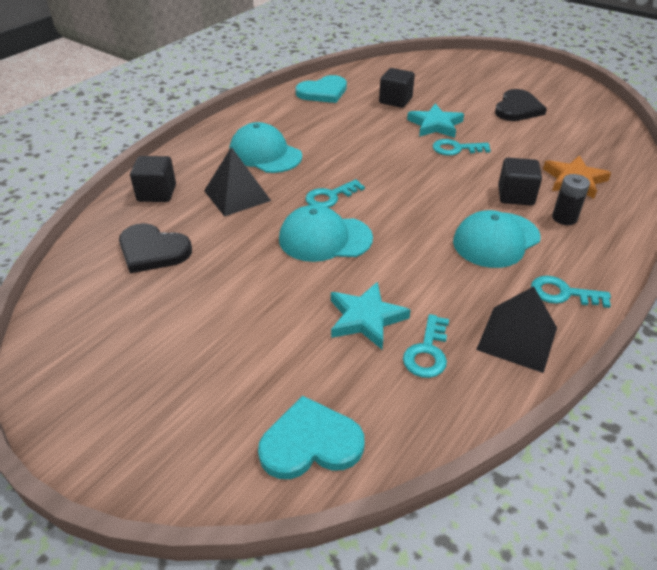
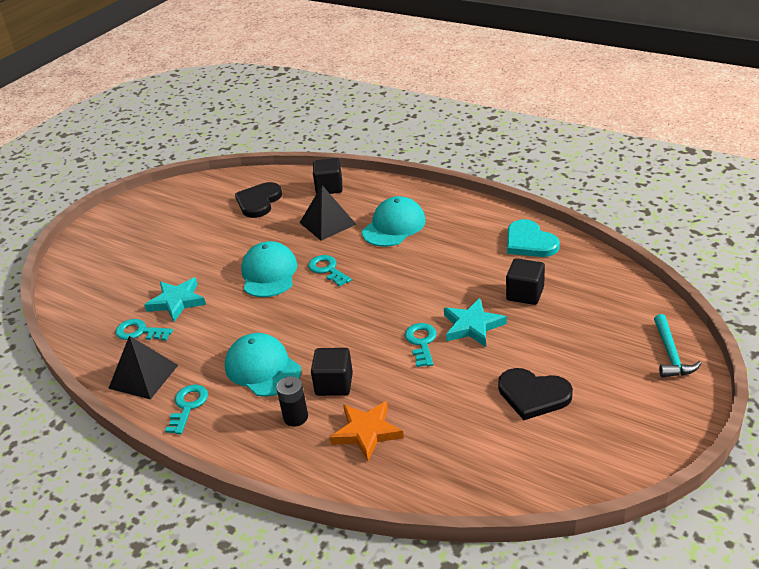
camera: 90 degrees right, 5 degrees down
(310, 443) = (82, 290): turquoise heart -> none
(471, 61) = (671, 354): none -> turquoise hammer

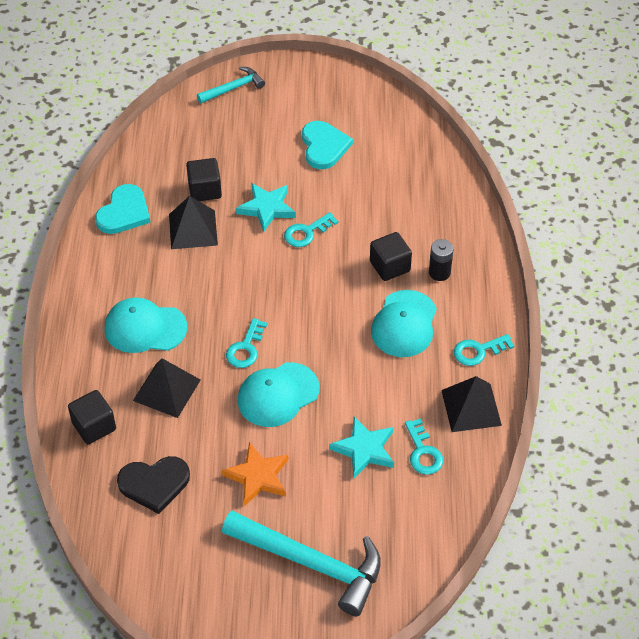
camera: 125 degrees left, 15 degrees up
(128, 250) = (311, 563): none -> turquoise hammer
(367, 432) = (423, 223): orange star -> orange star (257, 476)
(480, 275) = (193, 229): none -> black pyramid
(533, 395) = (324, 146): black heart -> turquoise heart

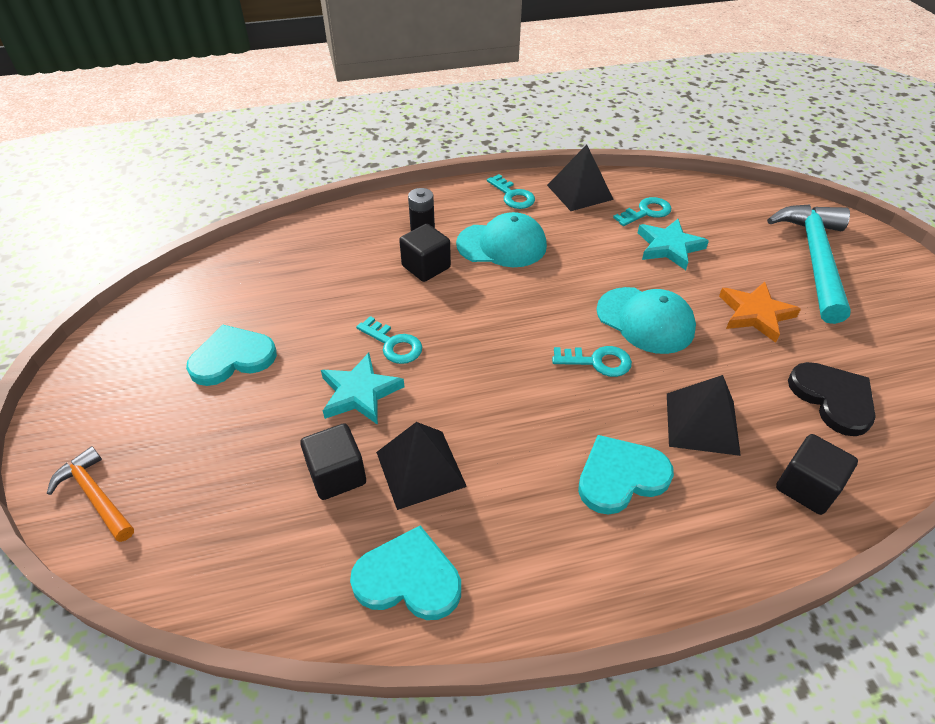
camera: 105 degrees left, 5 degrees down
(145, 328) = (621, 476): turquoise cap -> turquoise heart
(233, 88) = (96, 496): turquoise hammer -> orange hammer

